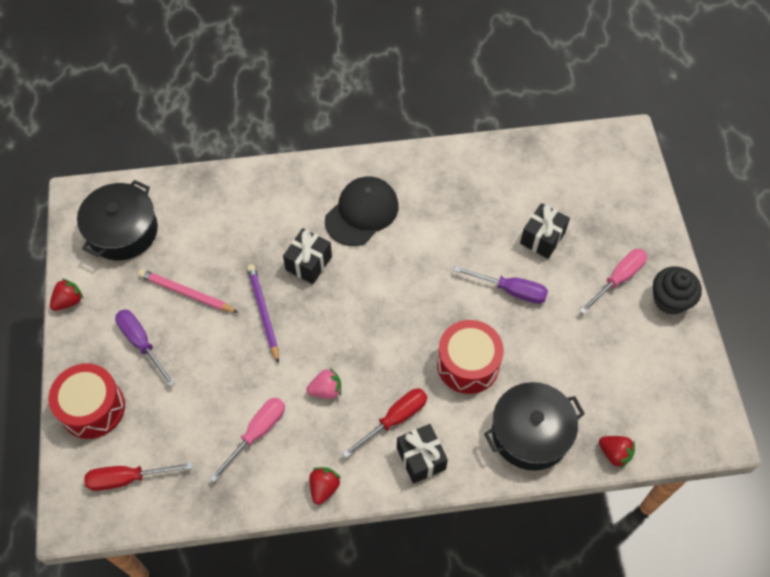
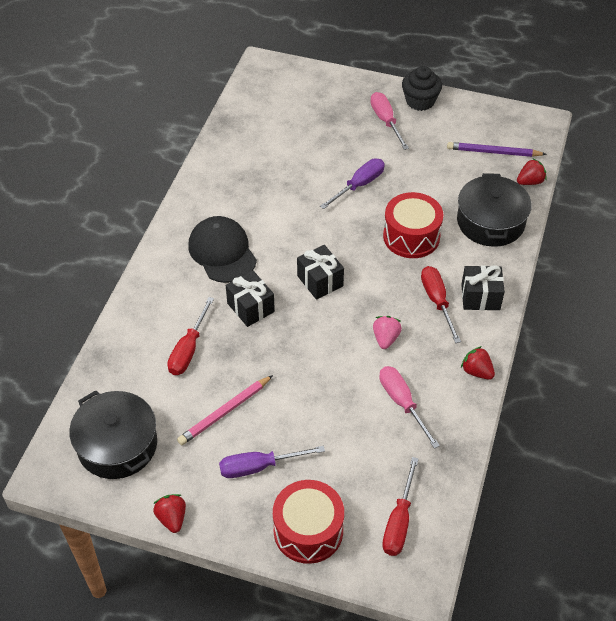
camera: 65 degrees left, 10 degrees down
(240, 236) = (189, 349): none -> red screwdriver
(263, 312) = (282, 358): purple pencil -> purple pencil (493, 152)
(542, 238) = (322, 148): black gift -> black gift (320, 281)

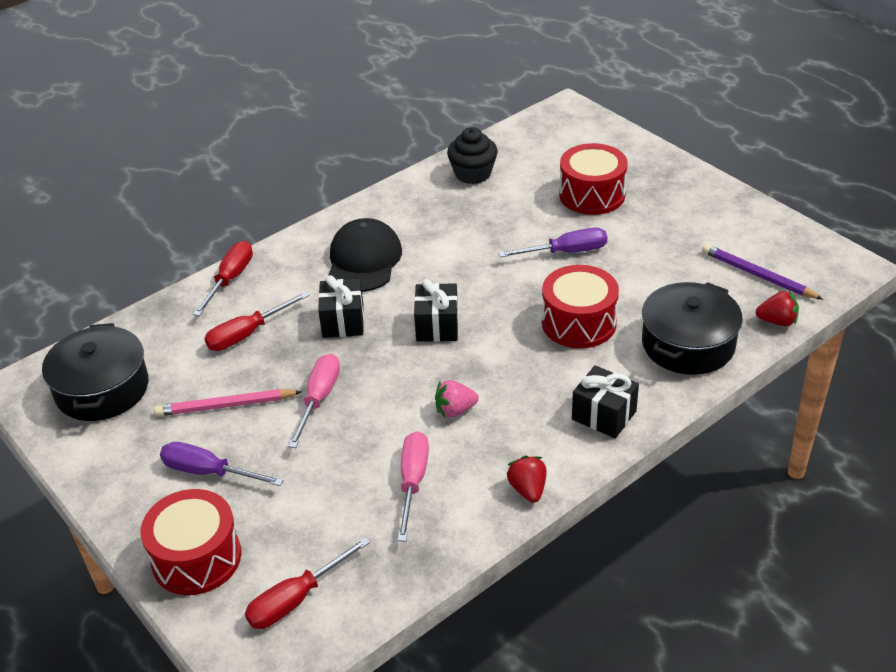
camera: 35 degrees right, 10 degrees down
(172, 518) = (84, 478): red strawberry -> none
(339, 132) = (592, 195): none -> red drum
(385, 338) = (455, 410): pink strawberry -> pink strawberry turned 150 degrees counterclockwise
(386, 121) = (654, 202): pink screwdriver -> pink screwdriver (319, 399)
(420, 101) = (713, 196): black cupcake -> black cupcake (473, 174)
(437, 301) = (548, 398): red screwdriver -> red screwdriver (230, 279)

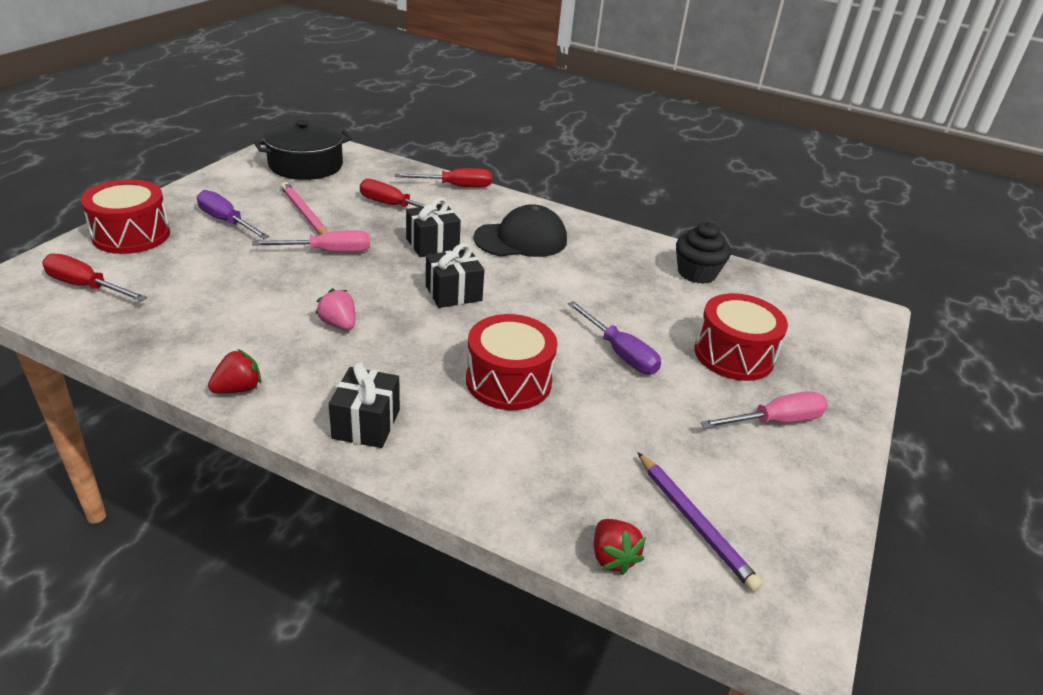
camera: 60 degrees right, 5 degrees down
(209, 472) = (226, 221): purple screwdriver -> purple screwdriver turned 45 degrees counterclockwise
(412, 482) = (234, 318): pink screwdriver -> pink screwdriver (775, 421)
(688, 344) = (519, 474): black pot -> none
(757, 275) = (694, 523): purple pencil -> purple pencil turned 135 degrees clockwise

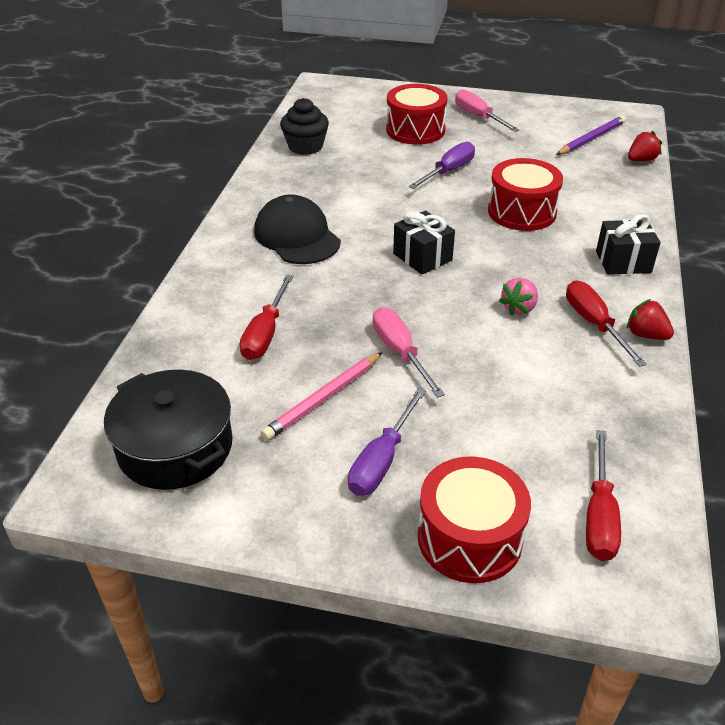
camera: 100 degrees left, 5 degrees up
(432, 244) = (340, 287): black gift -> none
(455, 186) = (190, 299): red screwdriver -> red screwdriver (594, 324)

